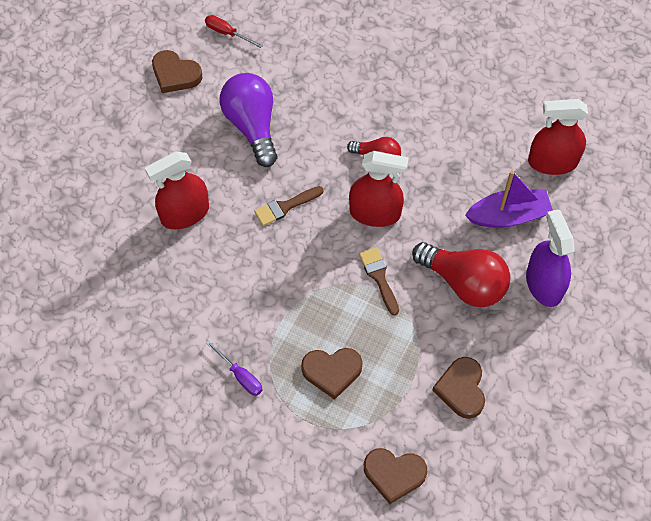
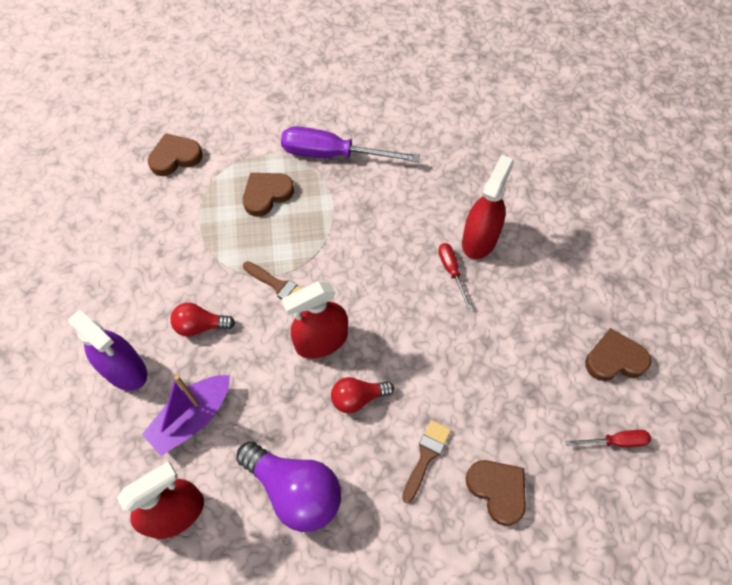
camera: 145 degrees right, 0 degrees up
(231, 203) = (451, 271): none -> red screwdriver
(240, 376) = (333, 154): purple screwdriver -> purple screwdriver, size x2.04
(252, 126) = (498, 353): purple light bulb -> purple light bulb (295, 491)
(285, 207) = (404, 296): brown brush -> brown brush (426, 456)
(461, 389) = (155, 240): brown heart -> brown heart (497, 490)
(464, 283) = (200, 326): red light bulb -> red light bulb, size x0.57

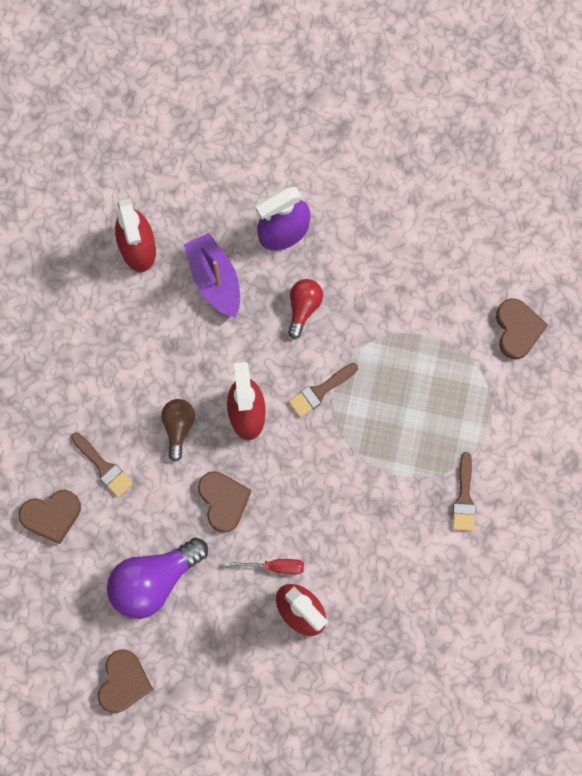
camera: 110 degrees right, 15 degrees up
(266, 195) = (434, 411): brown heart -> brown heart (223, 501)
(295, 491) = (118, 347): purple light bulb -> purple light bulb (154, 580)
(333, 154) = (464, 498): purple screwdriver -> brown brush
(358, 398) = (178, 427): red light bulb -> brown light bulb
(615, 441) = (50, 640): red screwdriver -> none

